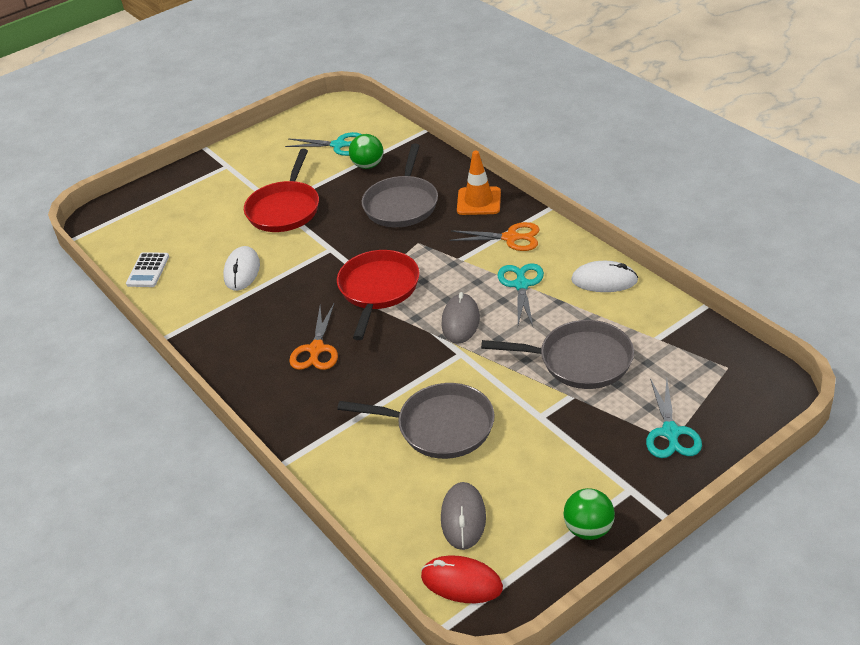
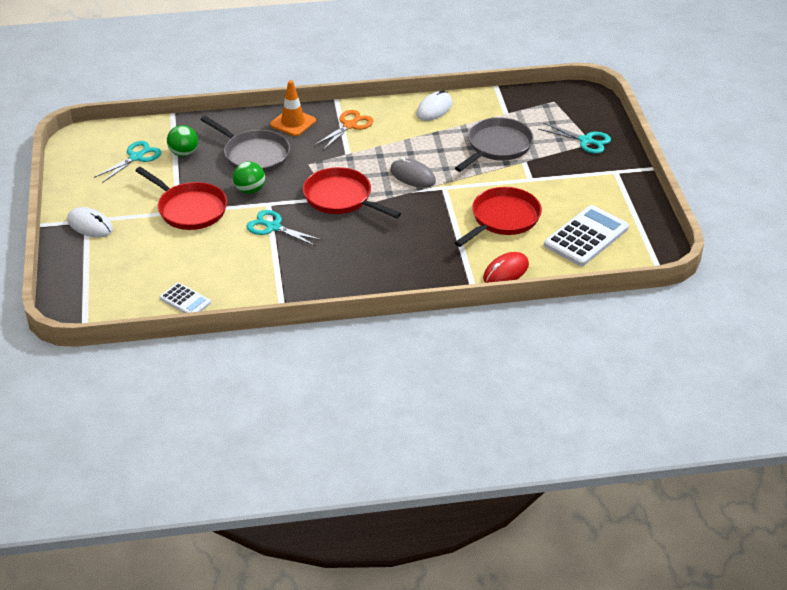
camera: 65 degrees left, 0 degrees up
(242, 271) = (245, 253): white mouse -> white mouse (90, 225)
(316, 349) = (376, 245): orange scissors -> none
(440, 426) = (503, 219): grey pan -> red pan
(461, 582) = (634, 254): red mouse -> red mouse (506, 272)
(463, 518) = (586, 237): grey mouse -> white calculator
(521, 285) = (403, 140): turquoise scissors -> turquoise scissors (273, 227)
(588, 529) = (632, 196): green ball -> green ball (250, 190)

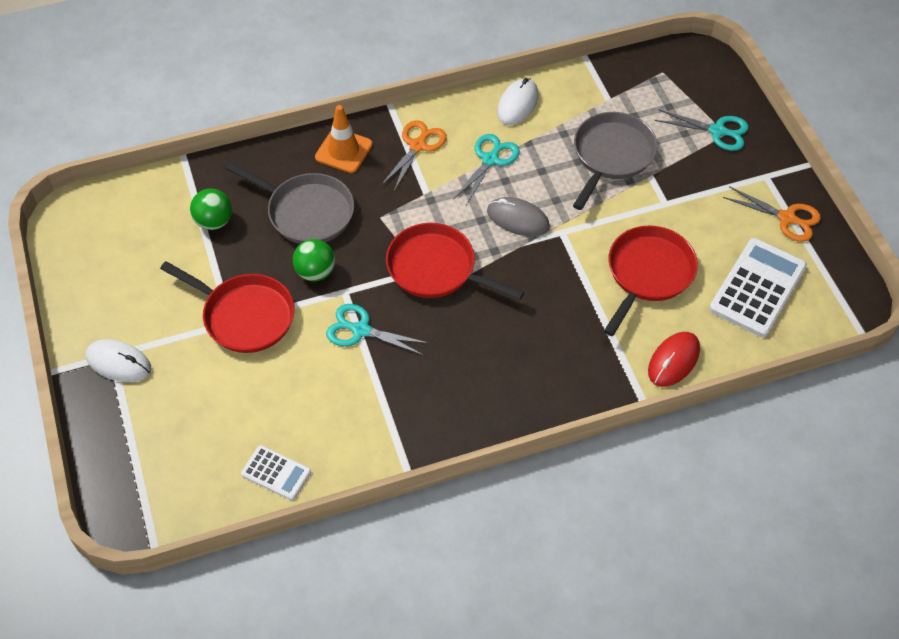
camera: 10 degrees left, 15 degrees up
(136, 157) = (153, 237): turquoise scissors -> turquoise scissors (490, 160)
(623, 198) = (787, 218): none -> orange scissors

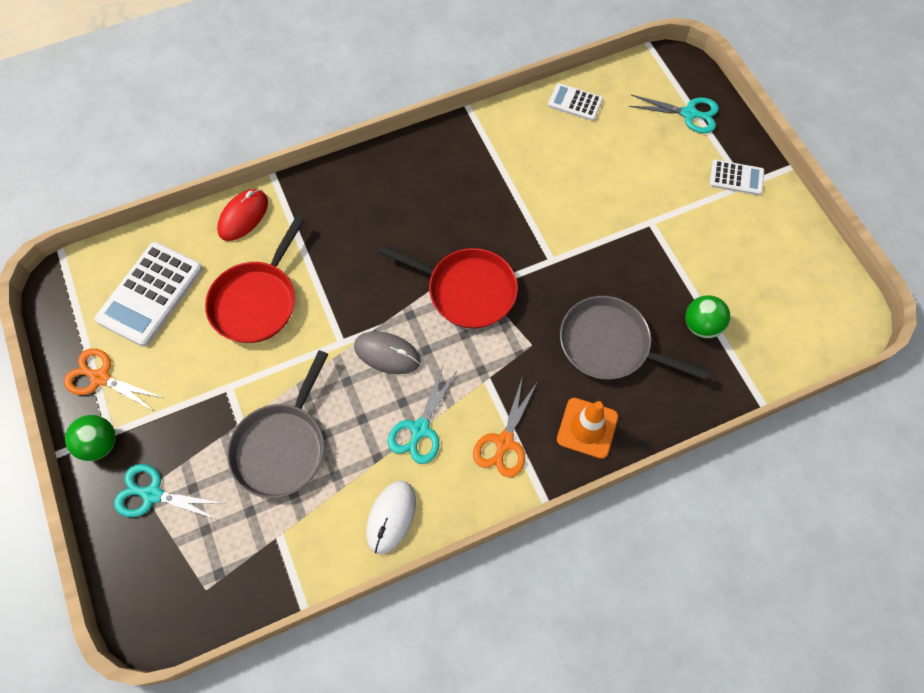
camera: 175 degrees right, 10 degrees up
(119, 363) = (736, 178): white mouse -> white calculator
(244, 316) = (639, 228): red pan -> none
(315, 272) = (584, 277): green ball -> green ball (100, 444)
(361, 330) = (529, 223): turquoise scissors -> turquoise scissors (689, 114)

